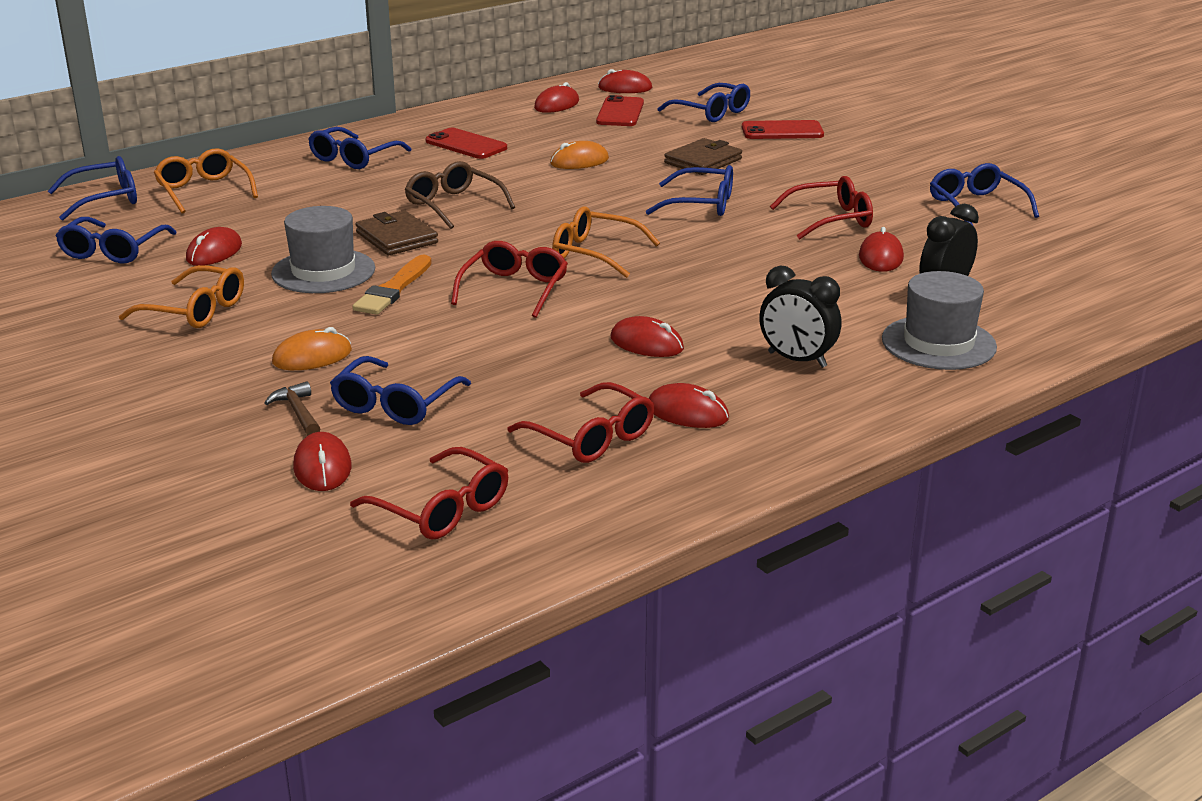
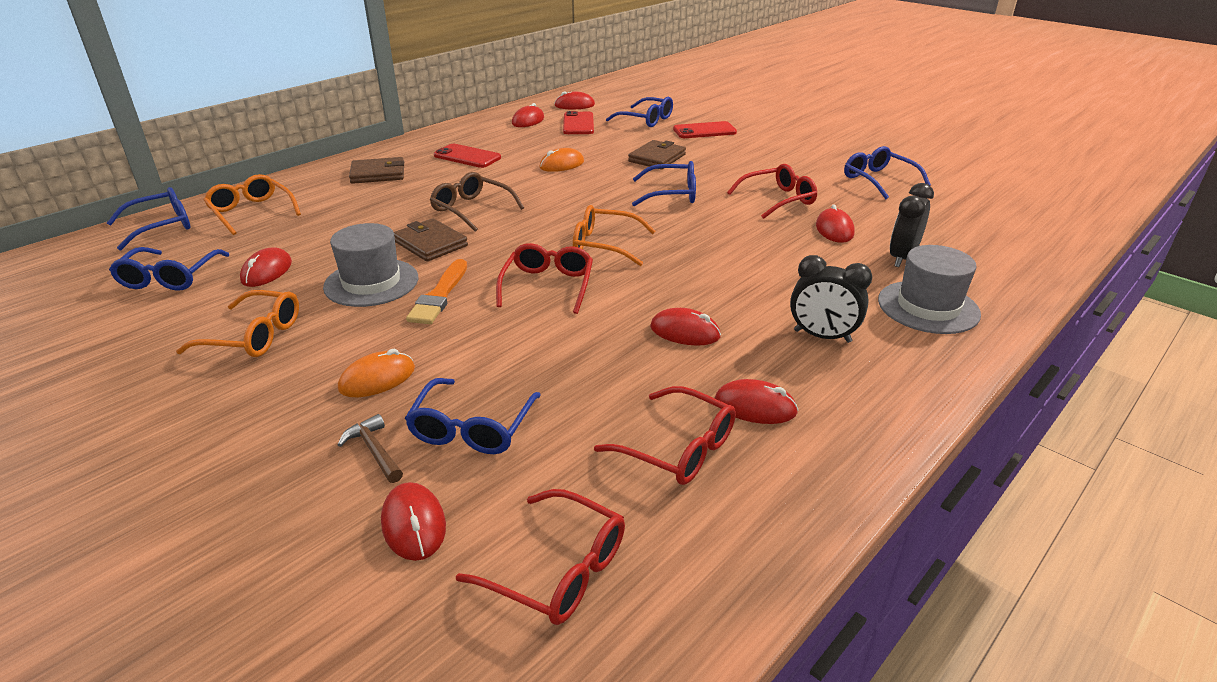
camera: 10 degrees left, 5 degrees up
(354, 158) = (378, 174): blue glasses -> brown wallet

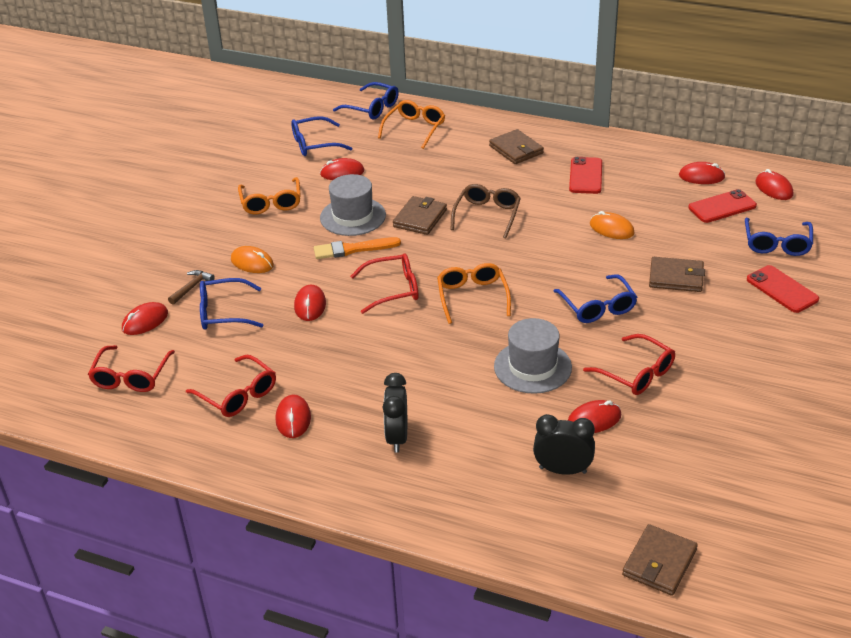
camera: 70 degrees right, 5 degrees up
(678, 448) = (238, 395): red glasses -> red glasses turned 60 degrees counterclockwise
(685, 332) = (367, 368): red mouse -> red mouse (310, 305)
(878, 180) = (747, 437): blue glasses -> none
(928, 307) = (477, 493): grey hat -> grey hat (532, 367)
(1031, 244) = (659, 563): none -> brown wallet

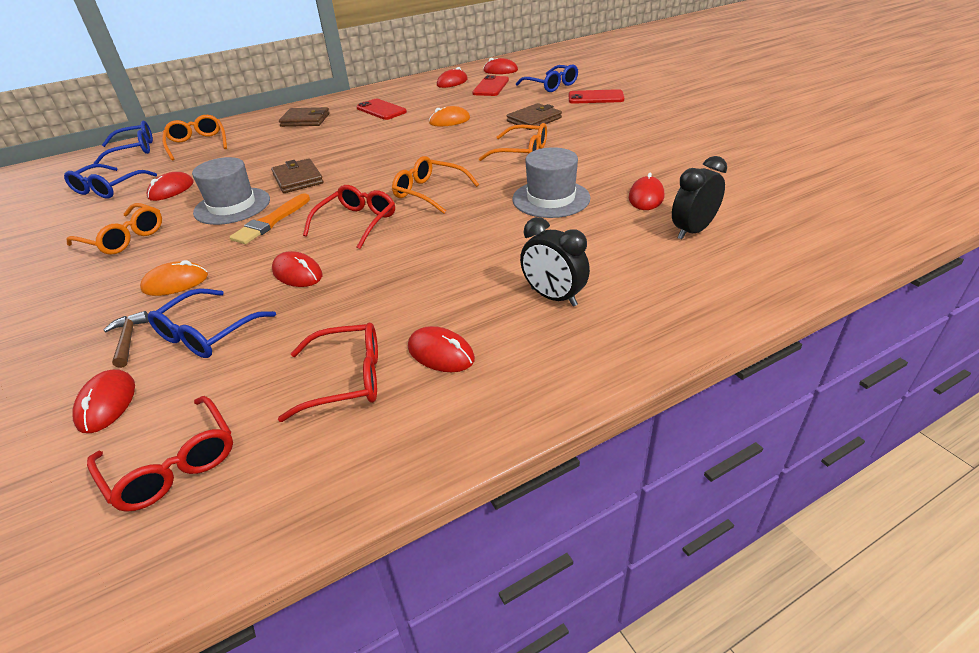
camera: 50 degrees left, 0 degrees up
(487, 215) = (350, 153): brown glasses -> none
(597, 307) = (521, 152): blue glasses -> orange glasses
(636, 373) = (614, 164): red glasses -> none
(659, 563) = (845, 231): brown wallet -> none

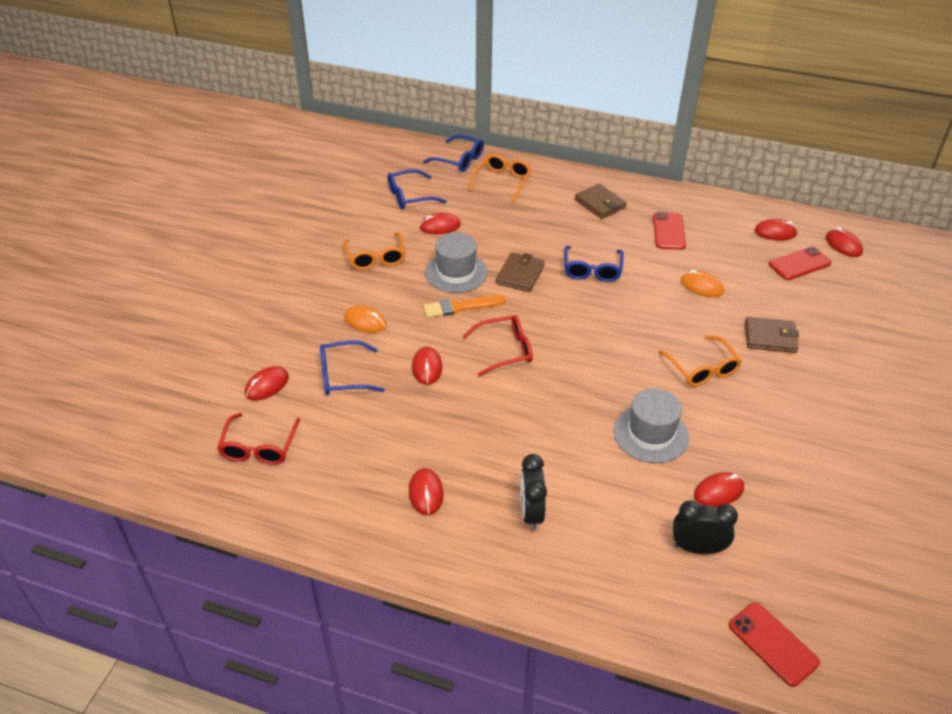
camera: 45 degrees right, 5 degrees up
(128, 340) = (309, 348): brown hammer -> none
(346, 379) = (368, 466): red glasses -> none
(429, 192) = (582, 358): orange glasses -> none
(551, 85) = (856, 302): blue glasses -> blue glasses (592, 270)
(595, 97) = (870, 350): red phone -> red phone (773, 644)

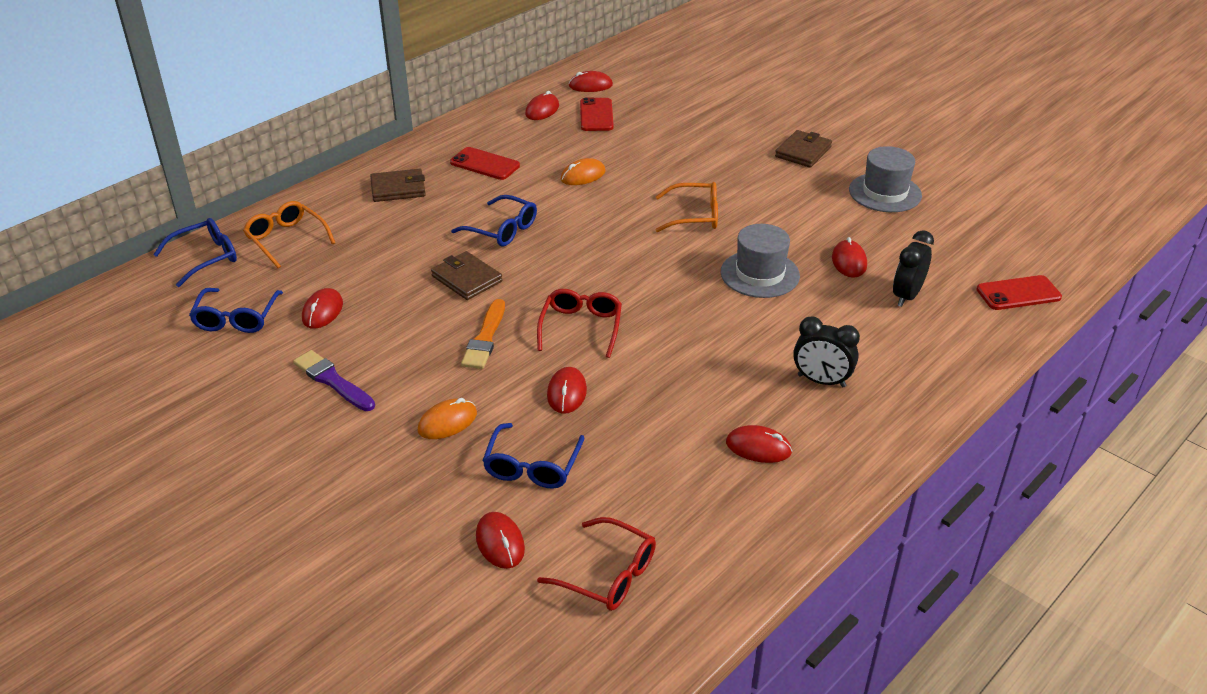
camera: 65 degrees left, 5 degrees down
(376, 257) = (332, 381): orange glasses -> purple brush
(427, 367) = (567, 393): red mouse -> red mouse turned 75 degrees clockwise
(456, 272) = (421, 324): grey hat -> grey hat (885, 193)
(770, 337) = (680, 166): brown wallet -> brown wallet (803, 152)

